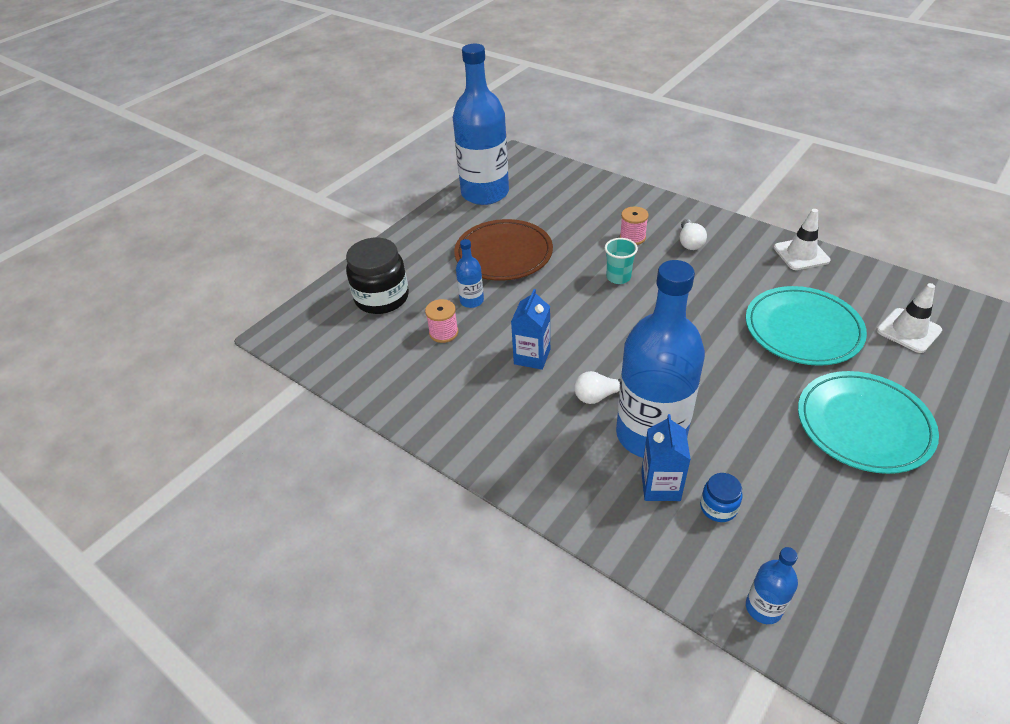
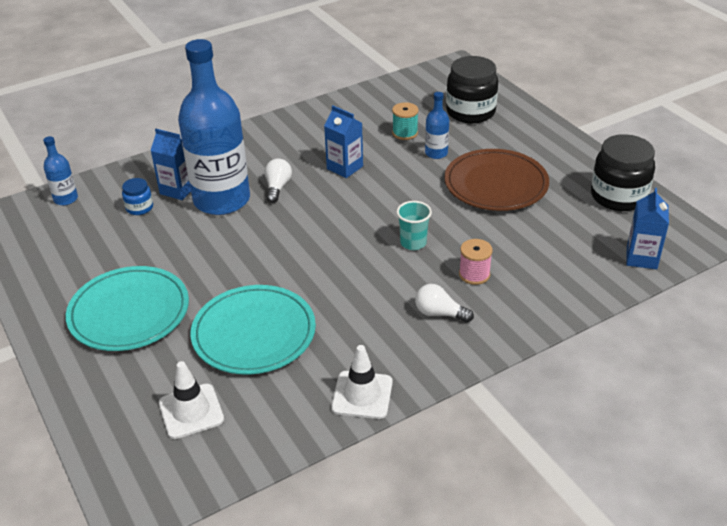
camera: 110 degrees right, 5 degrees down
(443, 332) = (405, 133): pink spool -> turquoise spool
(485, 193) = (618, 196): blue bottle -> black jar
(556, 173) = (641, 258): none -> blue carton

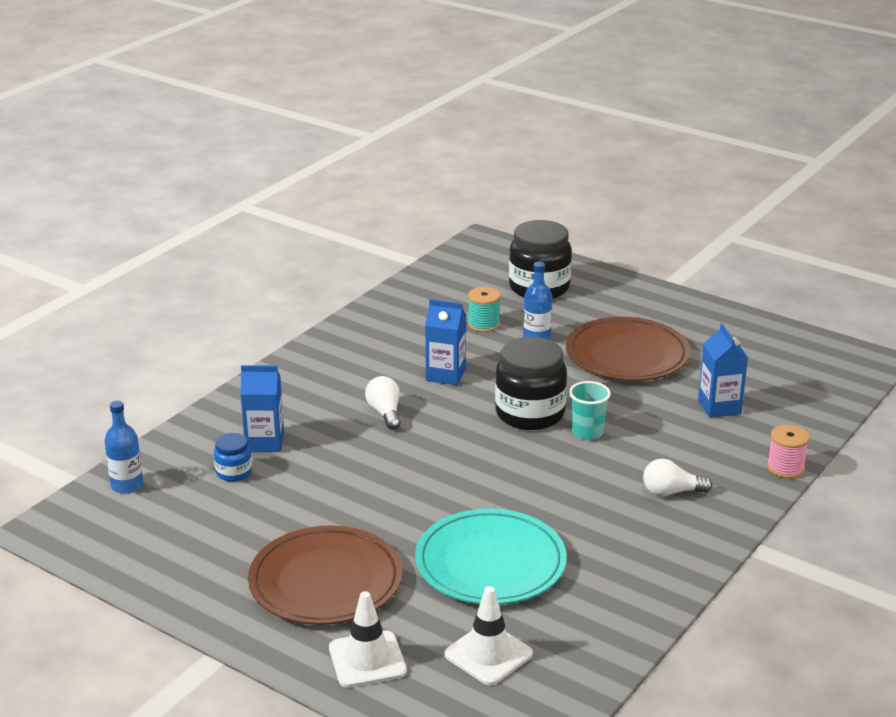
camera: 25 degrees left, 10 degrees down
(129, 312) = (325, 581): turquoise plate -> brown plate
(221, 200) = (329, 441): blue bottle -> none
(362, 395) = (656, 587): white traffic cone -> white traffic cone (367, 660)
(474, 274) = (676, 447): pink spool -> pink spool (785, 468)
(618, 196) = (760, 339): black jar -> black jar (530, 413)
(641, 258) = (827, 391): blue carton -> blue carton (719, 407)

